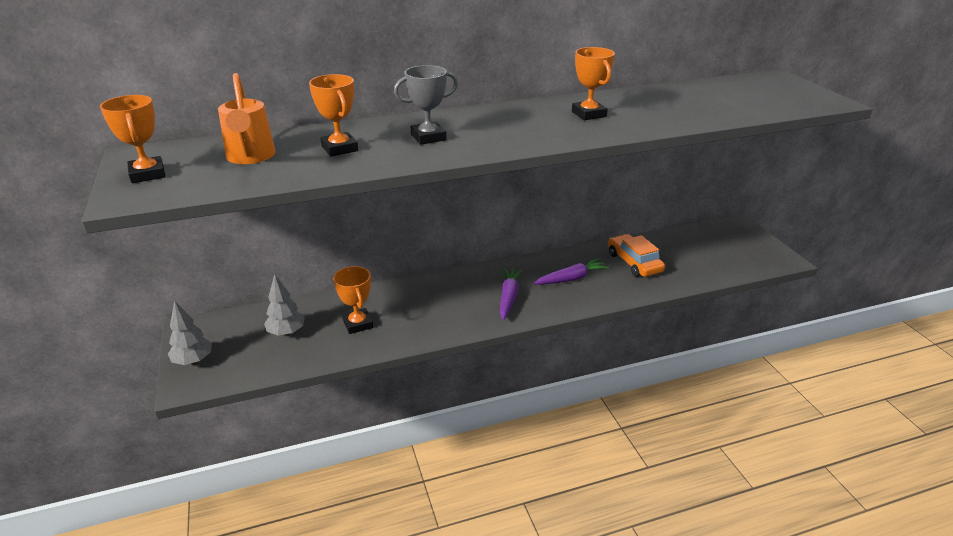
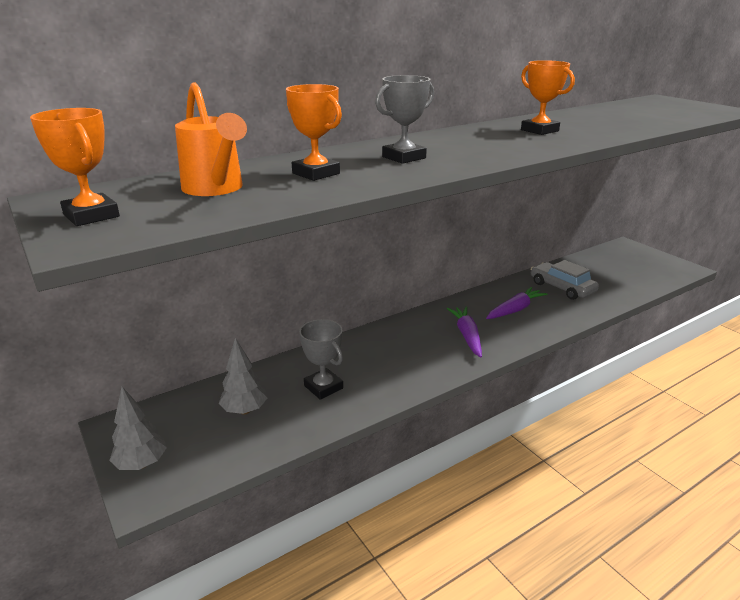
camera: 15 degrees left, 5 degrees down
(358, 324) = (323, 387): orange trophy -> grey trophy
(634, 262) = (562, 287): orange car -> grey car

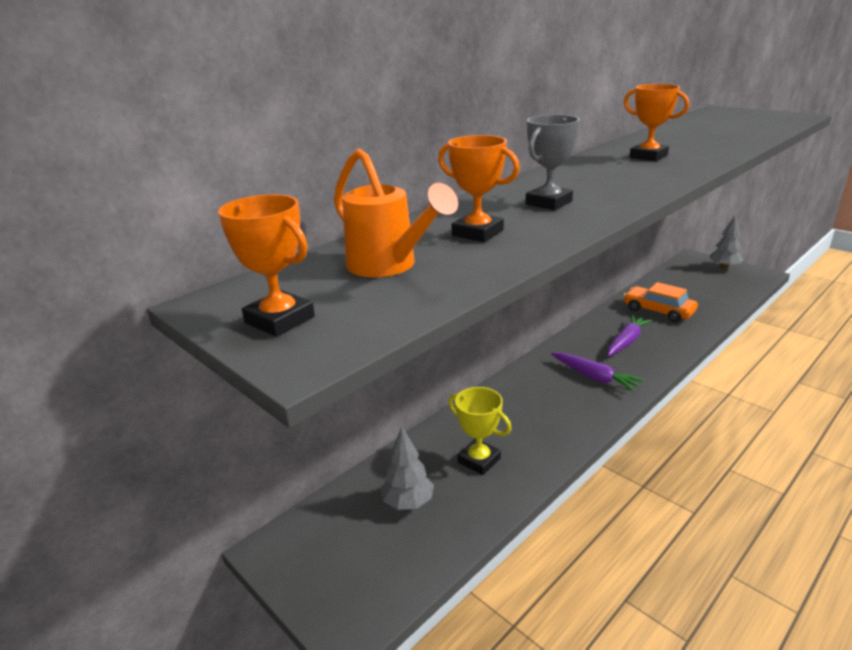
camera: 10 degrees left, 0 degrees up
(141, 464) = (325, 590): grey tree -> grey tree (724, 267)
(323, 387) = (479, 460): grey trophy -> yellow trophy
(467, 336) = (595, 377): purple carrot -> purple carrot turned 150 degrees clockwise
(562, 287) = (658, 311): grey car -> orange car

